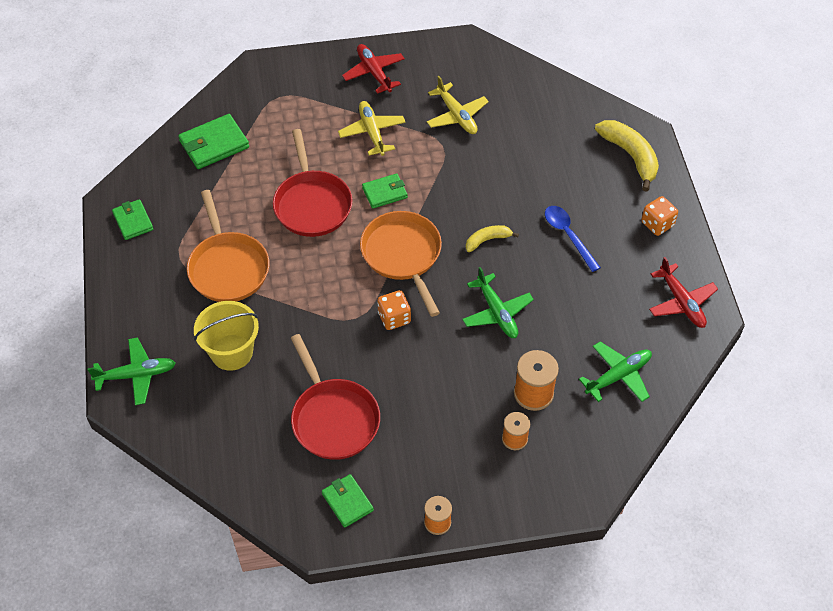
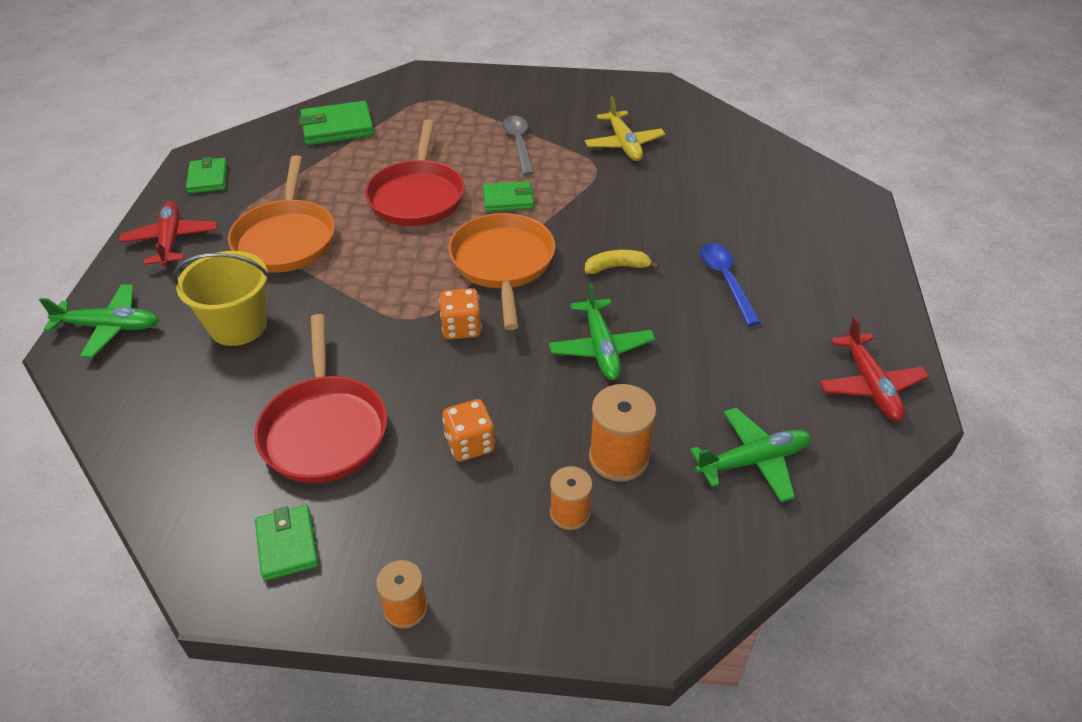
camera: 15 degrees right, 10 degrees down
(372, 132) = (518, 144): yellow plane -> grey spoon
(374, 72) = (544, 95): red plane -> red plane (171, 240)
(630, 156) = (830, 214): yellow banana -> none
(657, 224) = (852, 289): orange dice -> orange dice (470, 444)

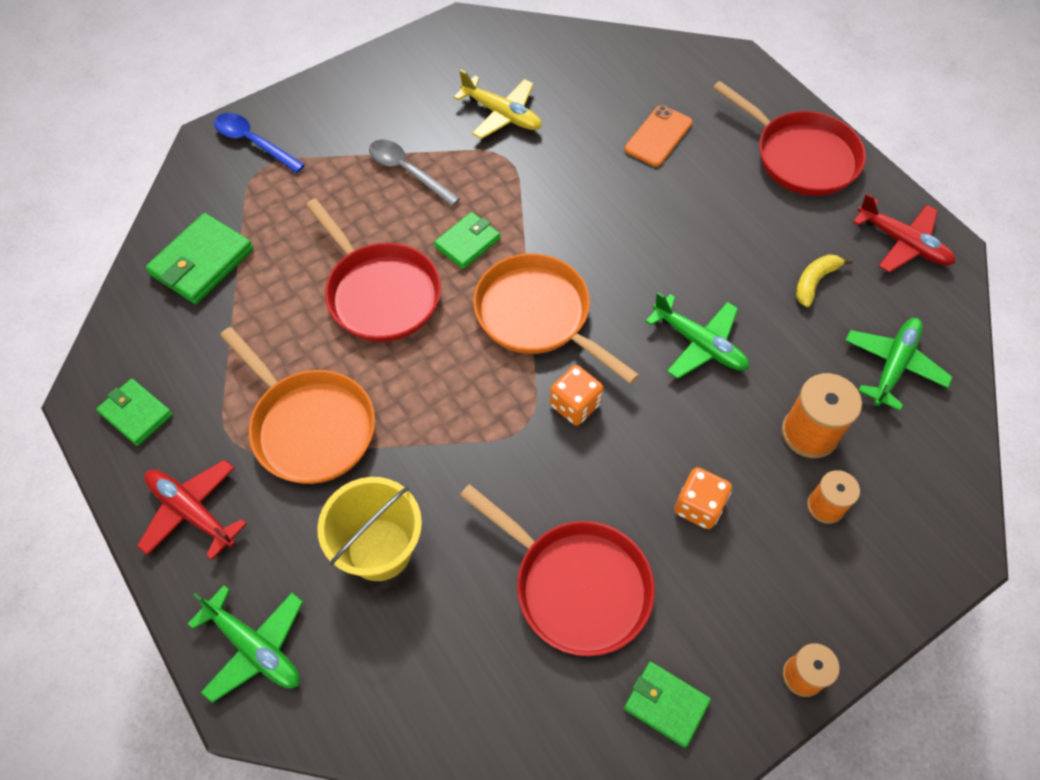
camera: 40 degrees left, 15 degrees up
(110, 327) = (255, 647): green plane -> green plane turned 75 degrees clockwise
(617, 267) = (631, 255): yellow banana -> yellow banana (815, 282)
(726, 281) = (723, 212): blue spoon -> blue spoon (253, 142)
(730, 210) = (658, 136): none -> orange phone
(841, 281) = (800, 157): none -> red pan

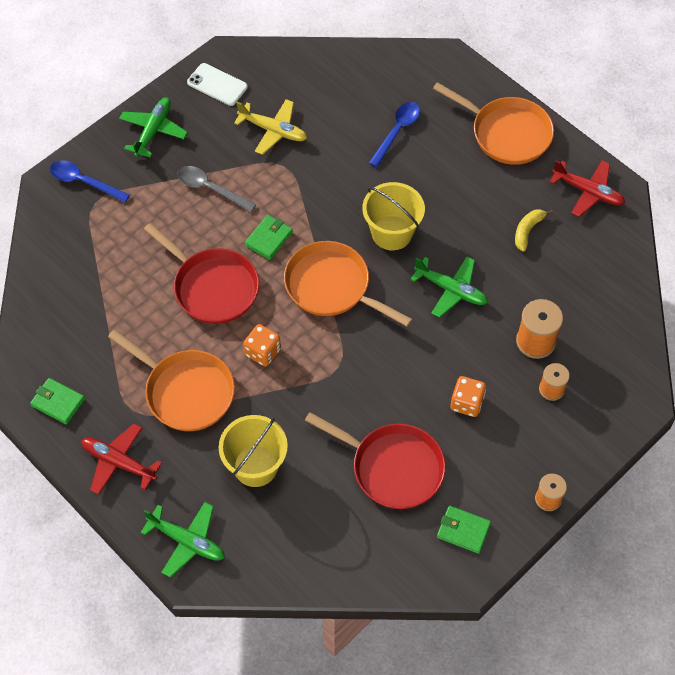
camera: 10 degrees left, 0 degrees up
(202, 262) = (72, 283): green wallet -> none
(445, 54) = (217, 85): none -> white phone
(575, 405) = (370, 347): orange dice -> orange dice (262, 352)
(630, 258) = (392, 233): none -> yellow bucket
(658, 136) = (397, 132): orange phone -> blue spoon
(800, 157) = (506, 133): red pan -> orange pan
(893, 365) = (588, 284): green plane -> green plane (153, 131)

